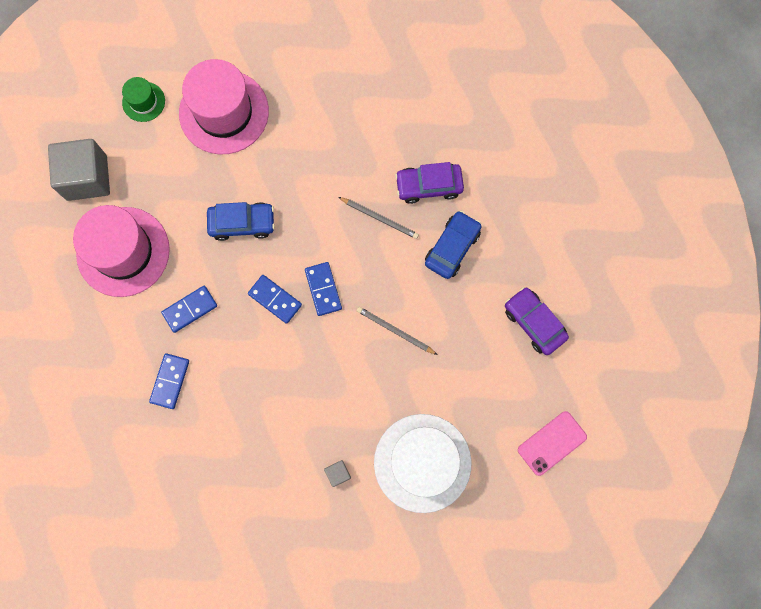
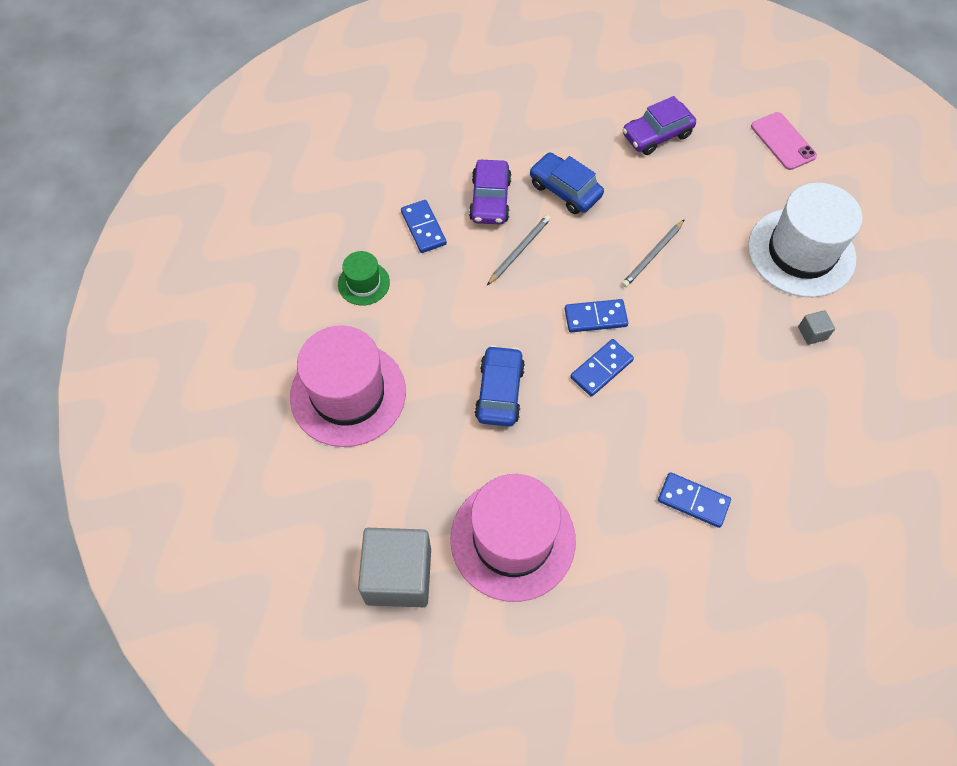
camera: 80 degrees left, 15 degrees down
(143, 102) = (307, 488): green hat -> green hat (363, 283)
(190, 309) = (602, 466): blue domino -> blue domino (423, 228)

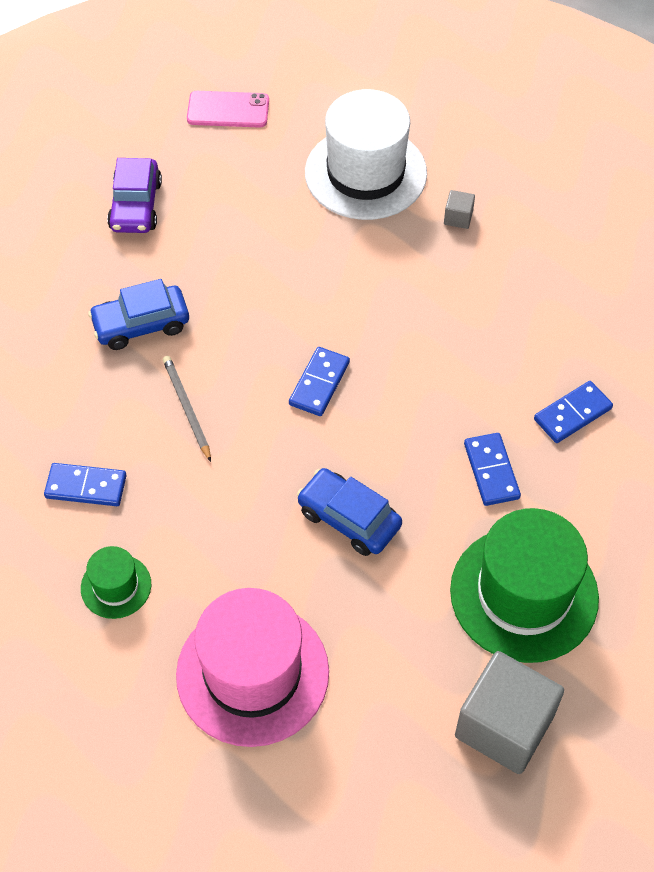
camera: 60 degrees left, 5 degrees down
(490, 200) = (98, 401): purple car -> none
(512, 539) = (524, 594): pink hat -> green hat
(601, 369) = (383, 411): blue domino -> blue domino (491, 471)
(652, 255) = (281, 293): grey pencil -> none

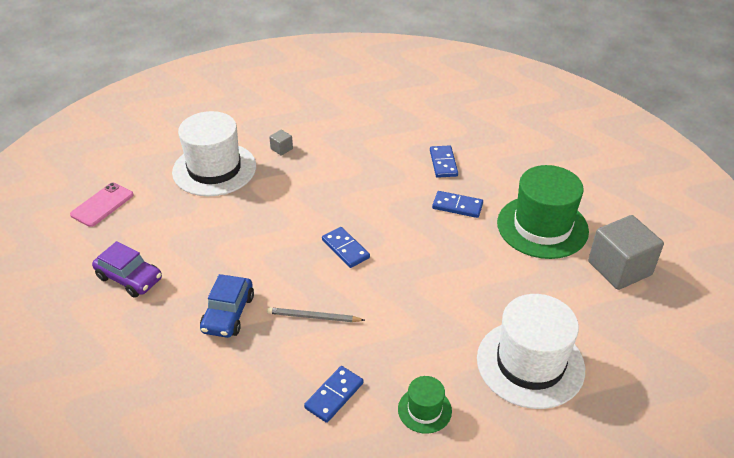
camera: 60 degrees left, 15 degrees down
(252, 673) = (530, 363): pink hat -> white hat
(349, 518) = (449, 275): blue car -> none

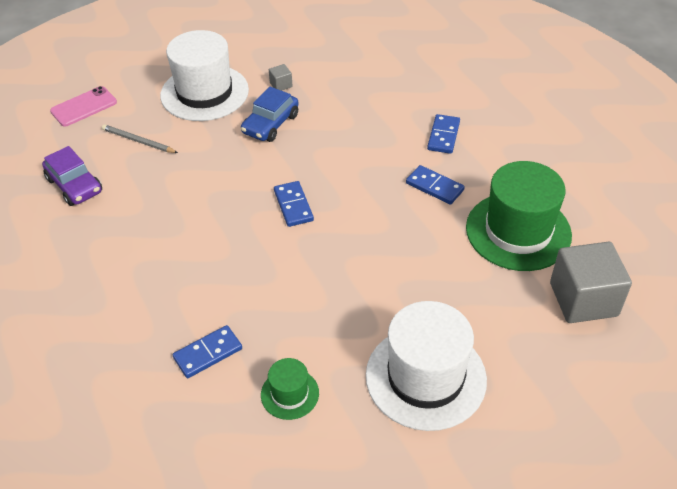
camera: 20 degrees right, 5 degrees up
(228, 314) = (147, 244): blue car -> blue car (270, 124)
(313, 317) = (227, 268): grey pencil -> grey pencil (138, 141)

